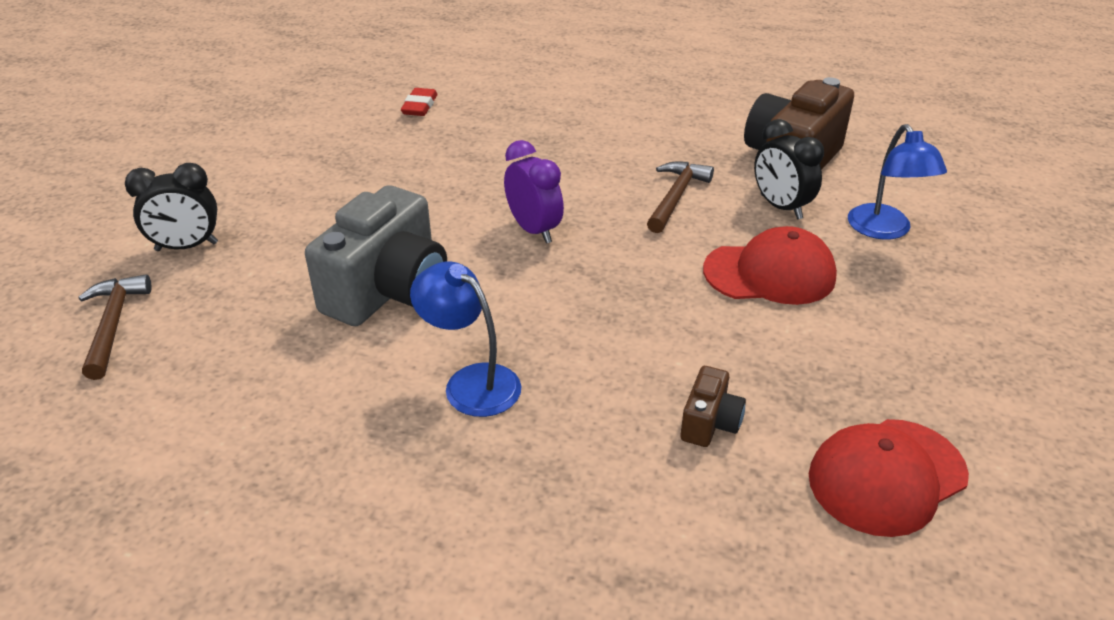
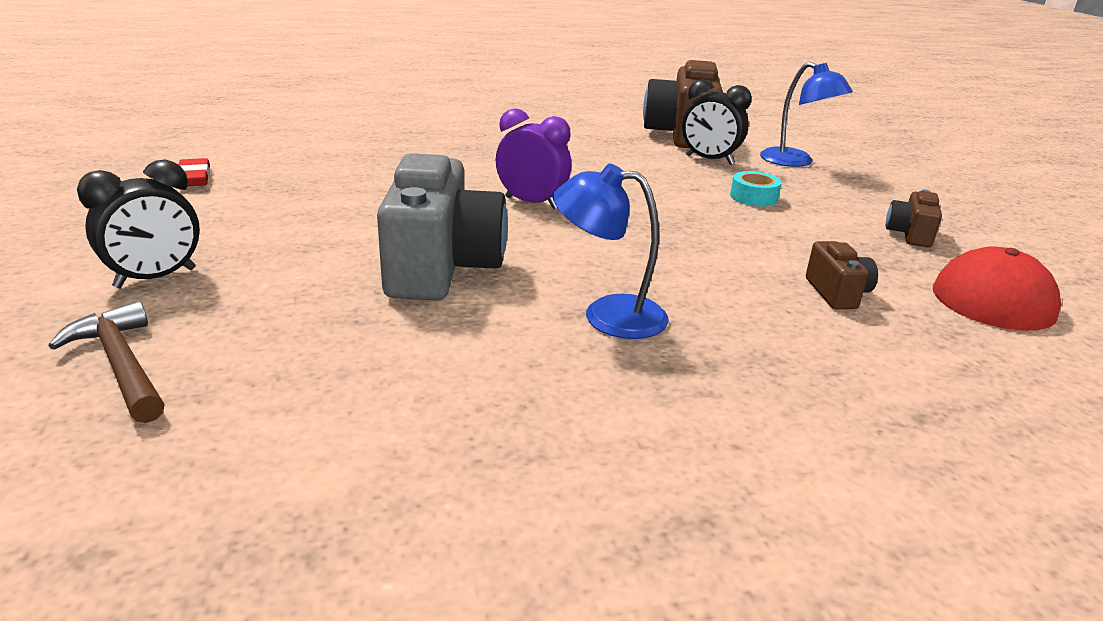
camera: 30 degrees left, 10 degrees down
(420, 106) = (319, 141): red eraser -> red eraser (194, 178)
(675, 197) = (624, 166): brown hammer -> none
(769, 273) = (753, 197): red cap -> turquoise tape
(891, 371) = (909, 234): none -> brown camera

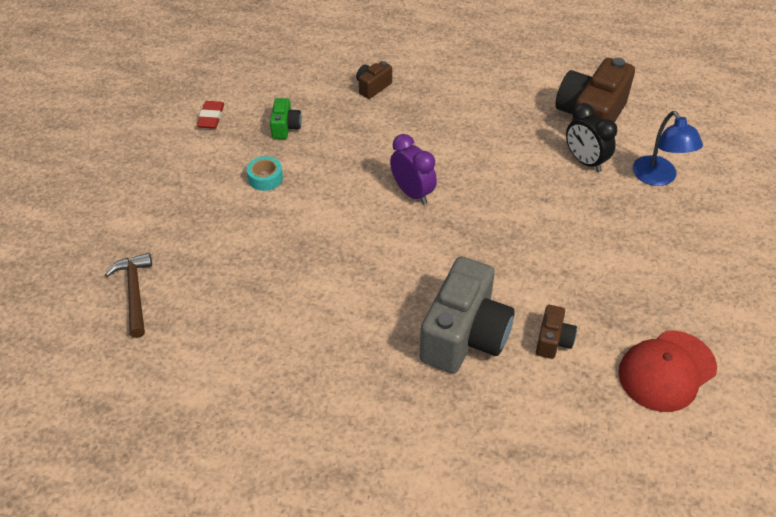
camera: 25 degrees right, 20 degrees up
(156, 278) = (165, 223): black clock -> none
(314, 175) = (285, 127): none -> green camera
(441, 268) = (320, 252): grey camera -> grey camera (464, 336)
(607, 315) = (392, 321): blue lamp -> none
(753, 197) = (582, 220): turquoise tape -> turquoise tape (265, 178)
(909, 234) = (667, 293): brown camera -> brown camera (373, 87)

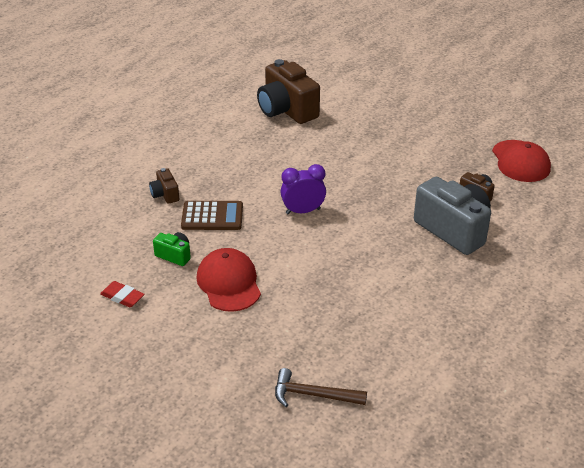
camera: 65 degrees left, 10 degrees down
(265, 178) = (229, 283): turquoise tape -> red cap
(360, 130) = (212, 216): none -> brown calculator
(585, 161) = (327, 127): black clock -> none
(658, 178) = (363, 105): blue lamp -> none

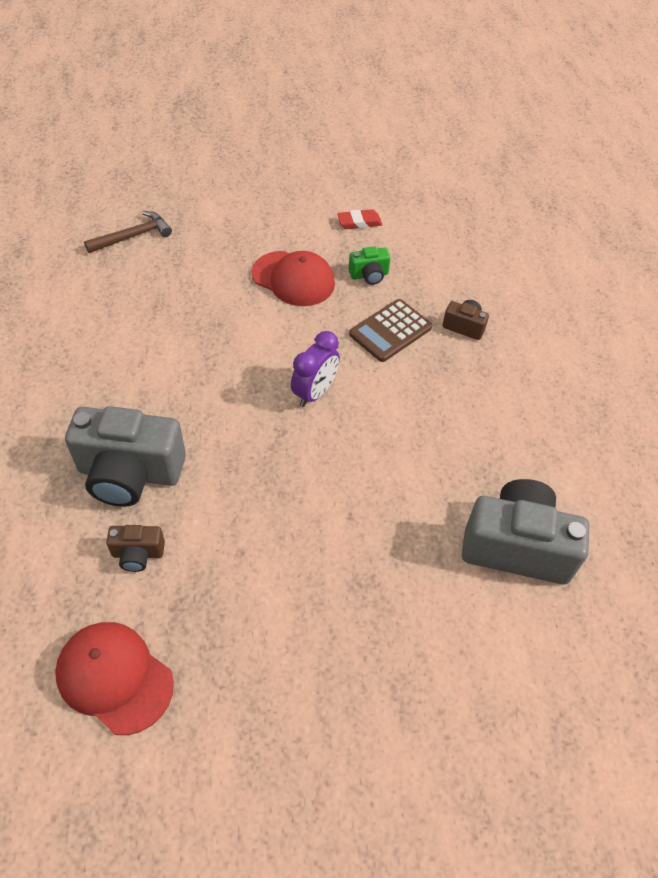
camera: 135 degrees right, 15 degrees up
(287, 110) = (516, 546): brown camera -> grey camera

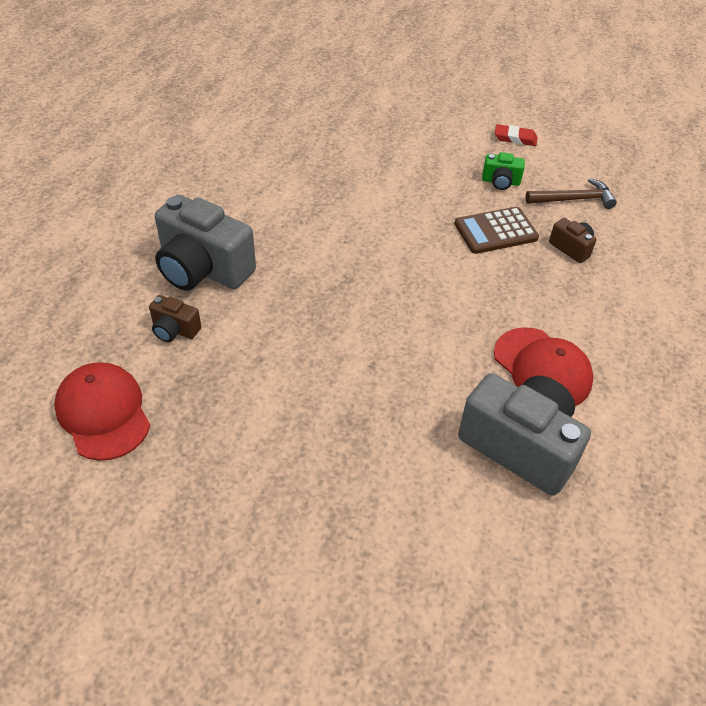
camera: 25 degrees right, 5 degrees down
(133, 236) = (307, 99): brown hammer -> brown hammer (573, 199)
(293, 279) = (428, 166): red cap -> red cap (542, 368)
(314, 393) = (396, 258): purple clock -> none

